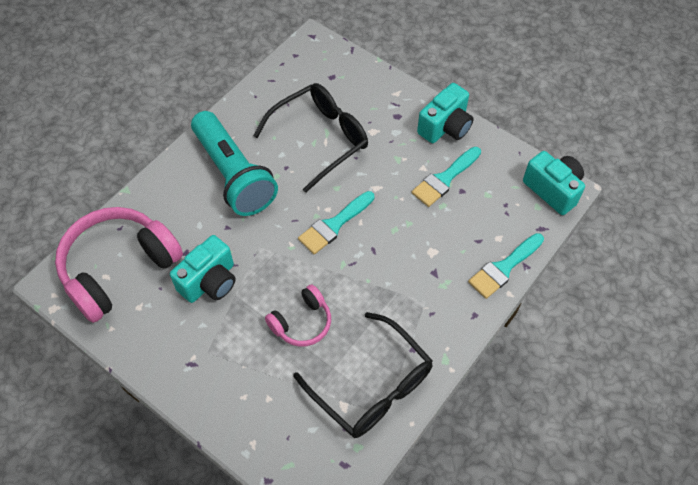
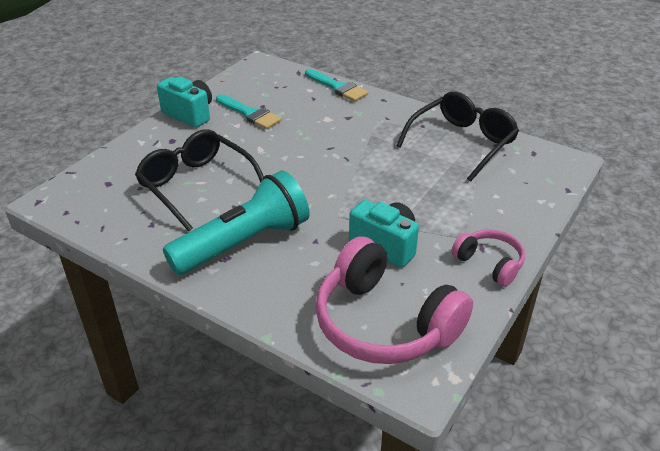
camera: 95 degrees left, 20 degrees down
(302, 322) = (415, 182): pink headphones -> pink headphones (489, 263)
(334, 225) = (305, 170): turquoise brush -> none
(553, 190) = (261, 67): turquoise camera -> none

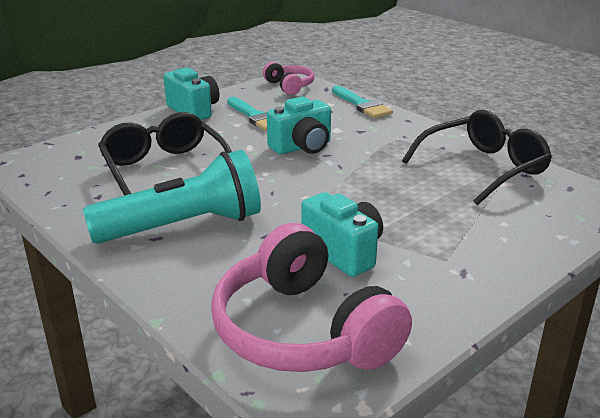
camera: 15 degrees right, 10 degrees down
(306, 143) = (302, 147): none -> turquoise camera
(489, 263) = (466, 290): pink headphones -> pink headphones (289, 86)

